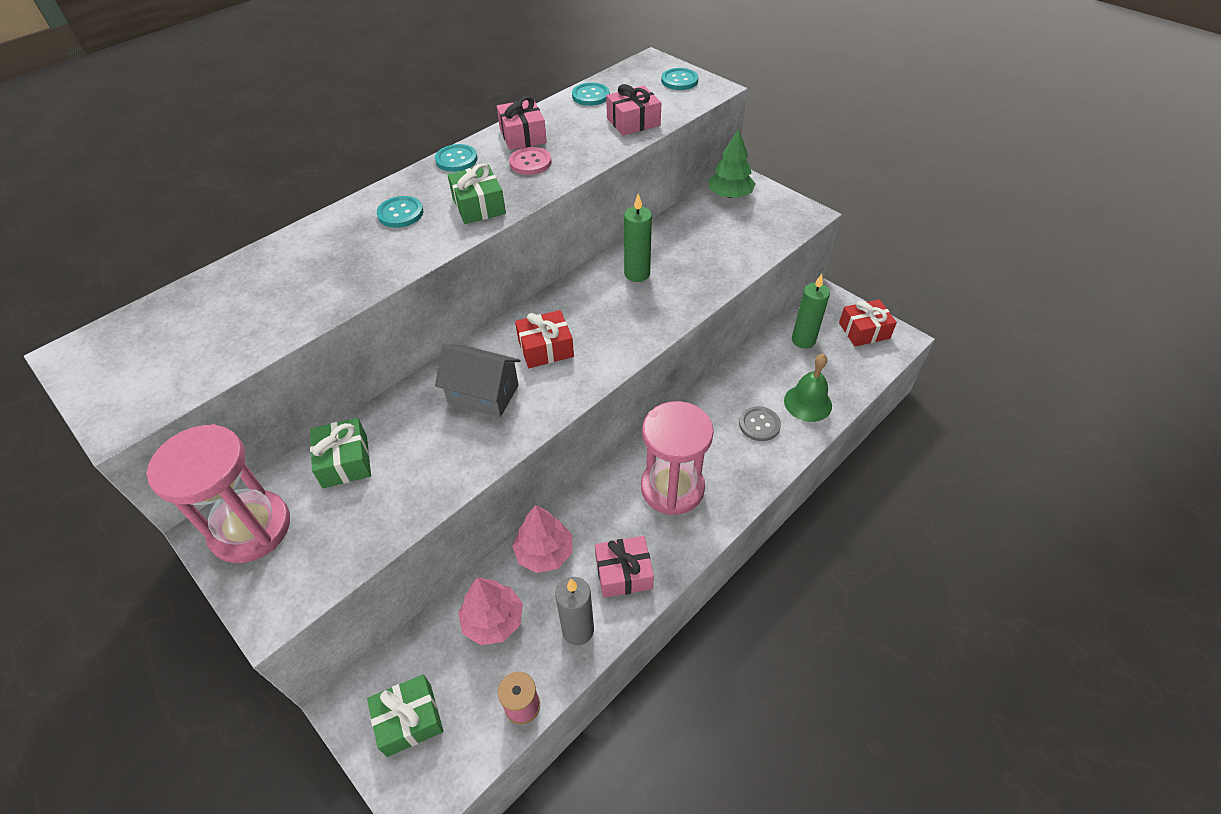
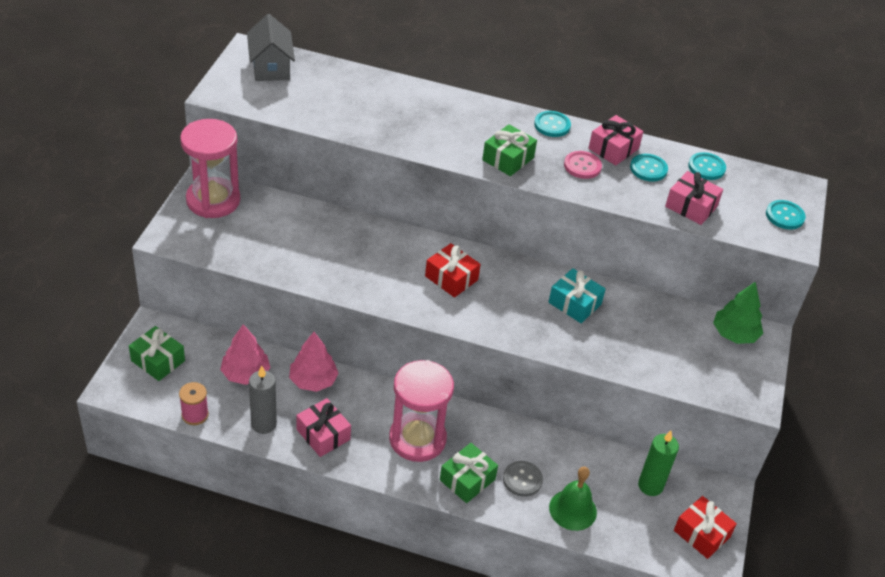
camera: 55 degrees right, 5 degrees down
(345, 461) = (285, 218): green gift -> green gift (467, 479)
(400, 213) = (468, 123): turquoise button -> turquoise button (648, 169)
(483, 394) = (384, 261): grey house -> grey house (271, 67)
(637, 274) = (574, 303): green candle -> turquoise gift

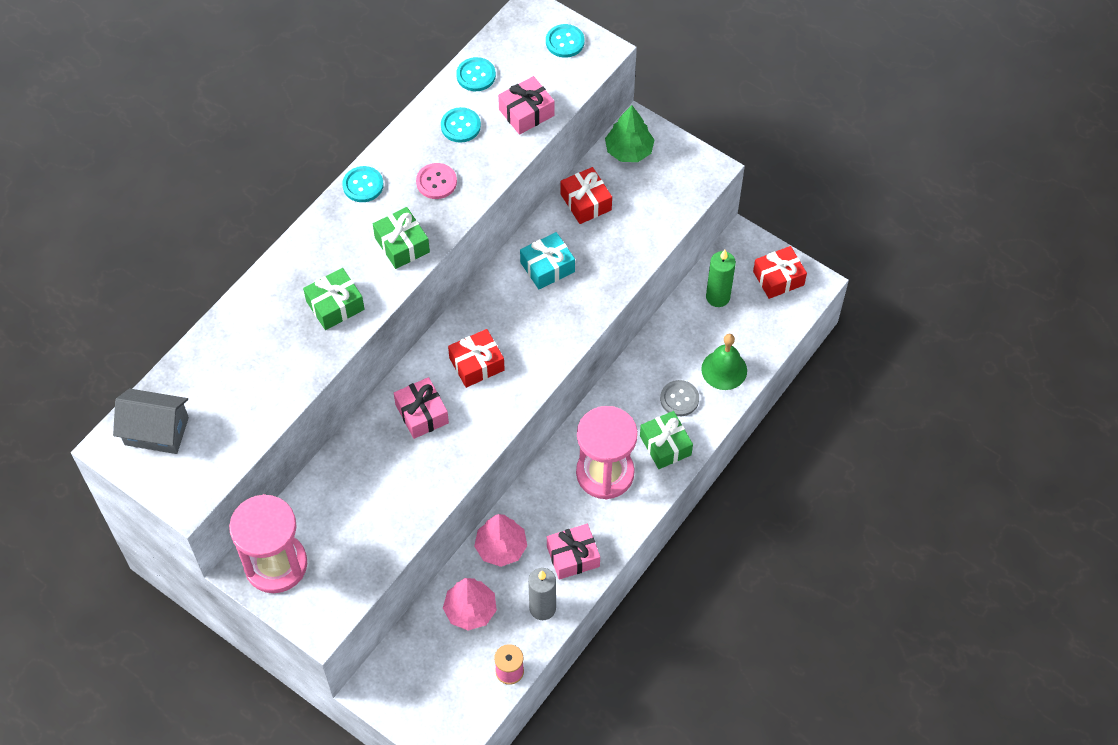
camera: 65 degrees left, 15 degrees up
(158, 361) = (423, 693): green gift -> green gift (335, 305)
(613, 149) = (419, 144): pink gift -> pink gift (422, 414)
(658, 315) = (585, 202): none -> red gift

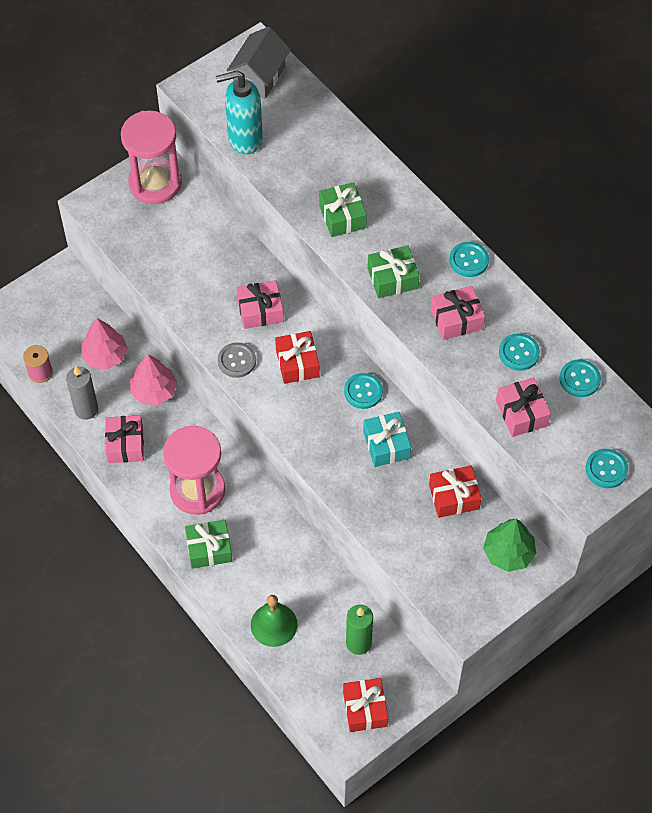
camera: 105 degrees right, 0 degrees up
(250, 423) = (244, 139): none -> turquoise soap dispenser
(436, 182) = (456, 319): pink button -> pink gift
(493, 299) = (363, 392): none -> turquoise button
(679, 399) = (254, 575): grey button -> grey button (237, 361)

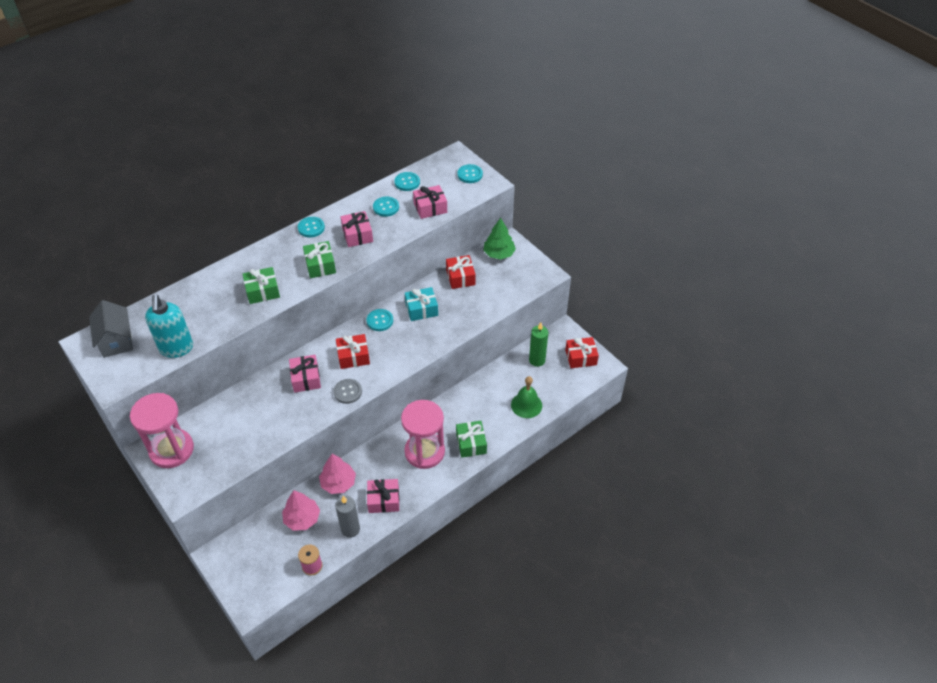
camera: 90 degrees left, 10 degrees down
(259, 77) = (116, 340): grey house -> grey house turned 45 degrees clockwise

